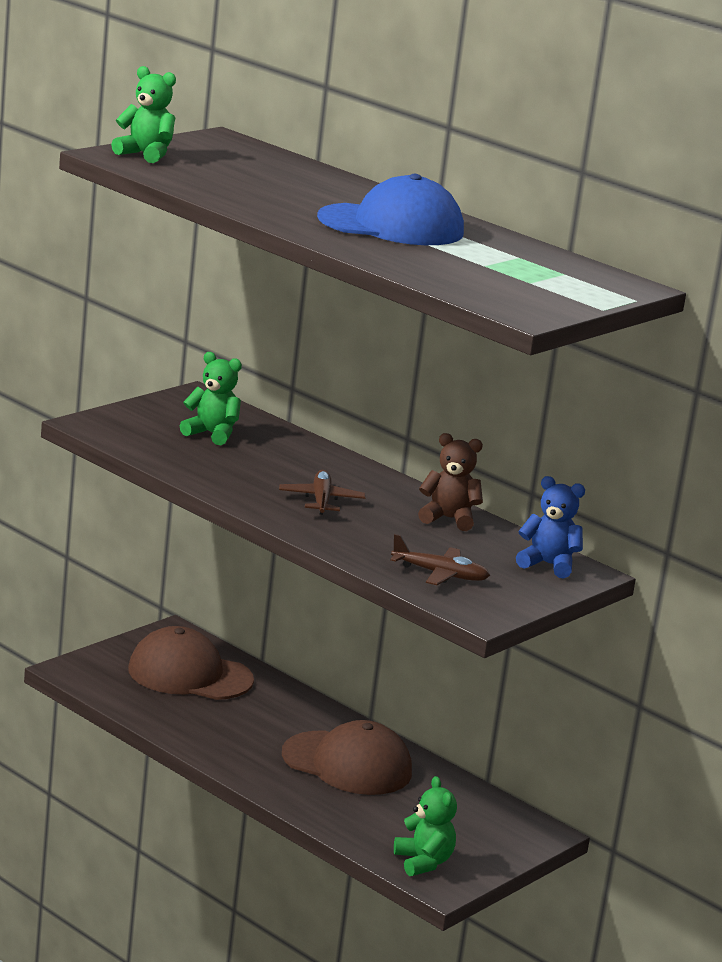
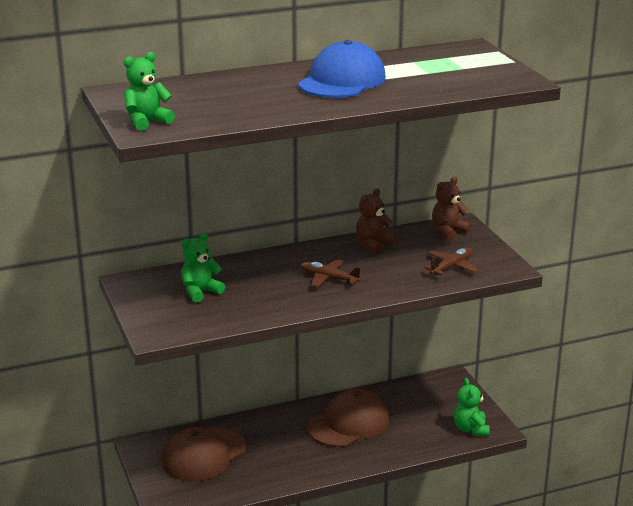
camera: 60 degrees left, 5 degrees up
(423, 862) = (471, 429): green teddy bear -> green teddy bear turned 105 degrees counterclockwise
(548, 565) = (448, 231): blue teddy bear -> brown teddy bear

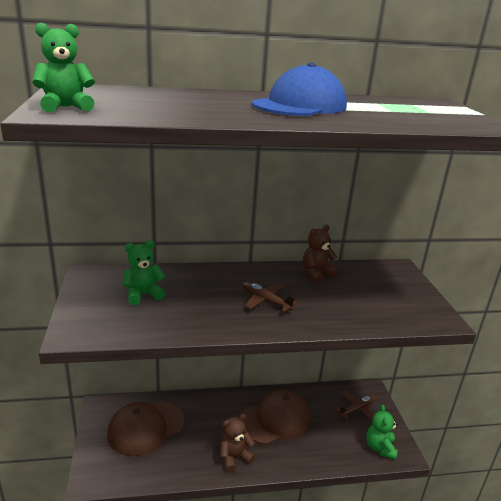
camera: 10 degrees right, 0 degrees up
(448, 231) = (387, 273): brown teddy bear -> brown teddy bear (234, 457)
(451, 267) = (385, 309): brown plane -> brown plane (356, 409)

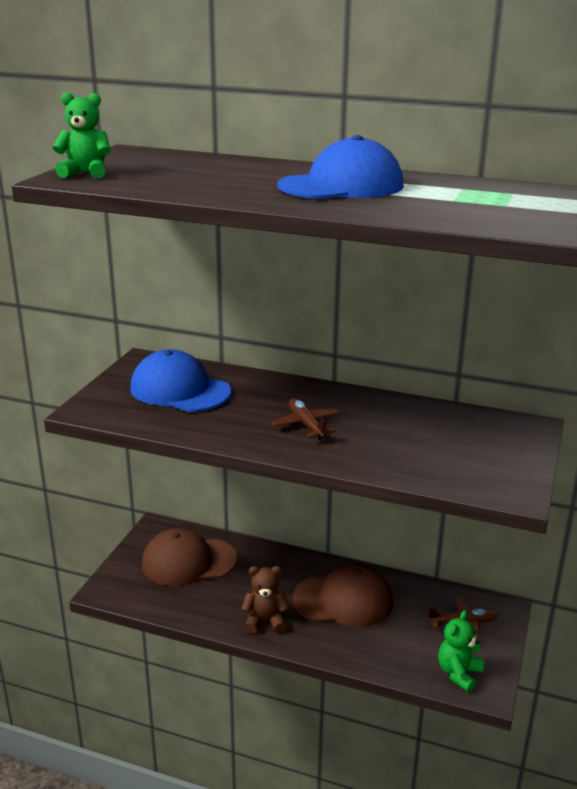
camera: 30 degrees right, 0 degrees up
(143, 294) = (180, 390): green teddy bear -> blue cap
(316, 274) = (402, 410): brown teddy bear -> none

